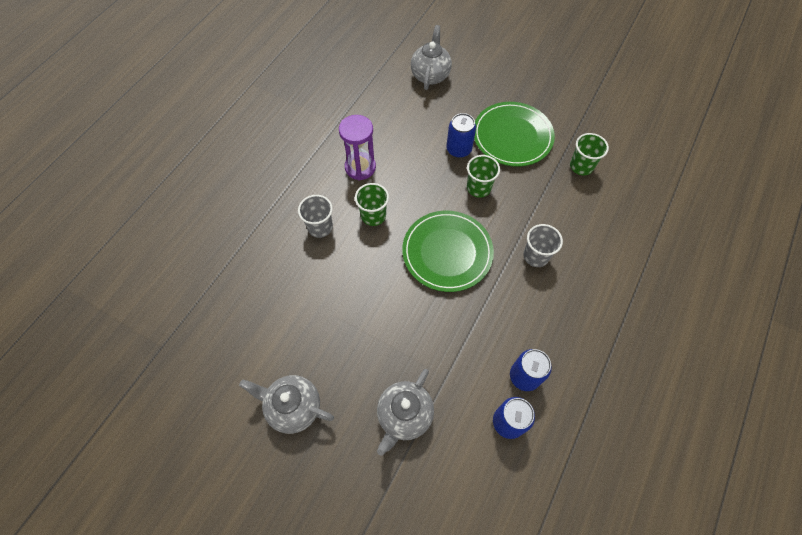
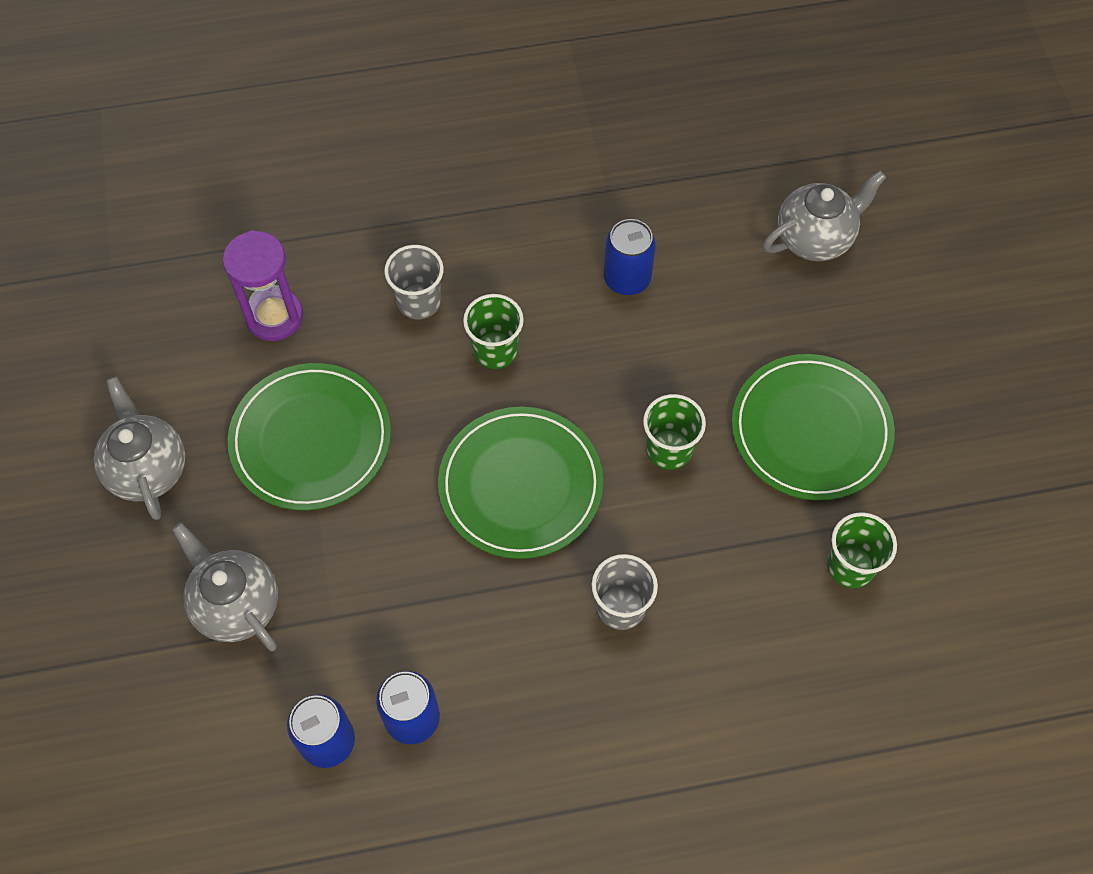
camera: 50 degrees right, 0 degrees up
(347, 321) = (311, 439): none -> green plate
(360, 167) = (558, 275): purple hourglass -> purple hourglass (274, 317)
(404, 415) = (236, 605): grey teapot -> grey teapot turned 60 degrees clockwise
(458, 149) = (713, 375): blue can -> blue can (627, 279)

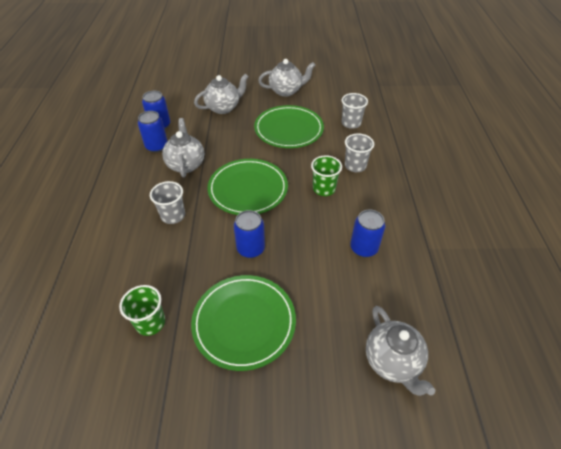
camera: 100 degrees right, 15 degrees down
(274, 317) = (351, 123): purple hourglass -> grey cup
(466, 629) = (186, 164): none -> grey teapot
(669, 449) = (251, 249): green cup -> blue can

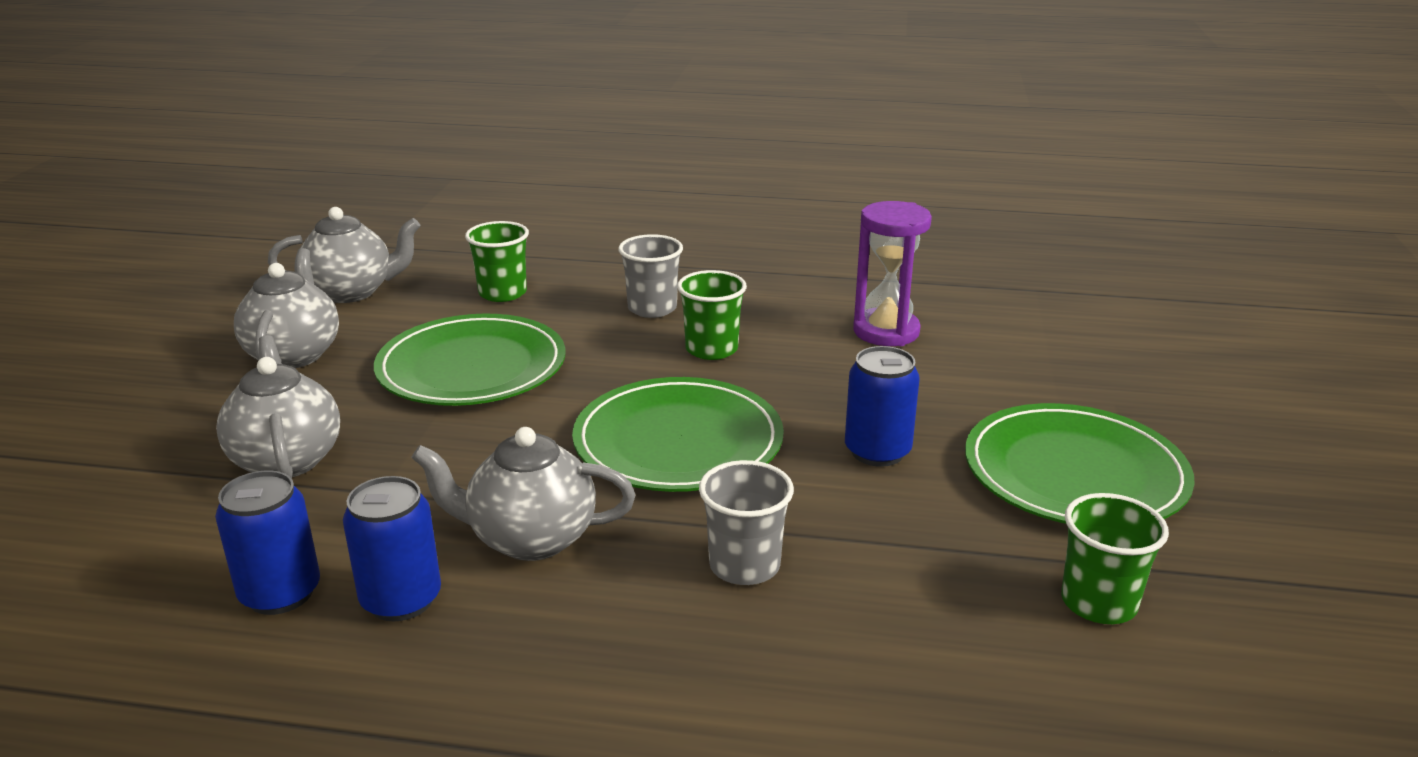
camera: 80 degrees left, 20 degrees down
(351, 123) = (502, 293): grey cup -> green cup
(363, 248) = (886, 332): blue can -> purple hourglass
(392, 361) = (1122, 343): grey teapot -> grey teapot (352, 292)

